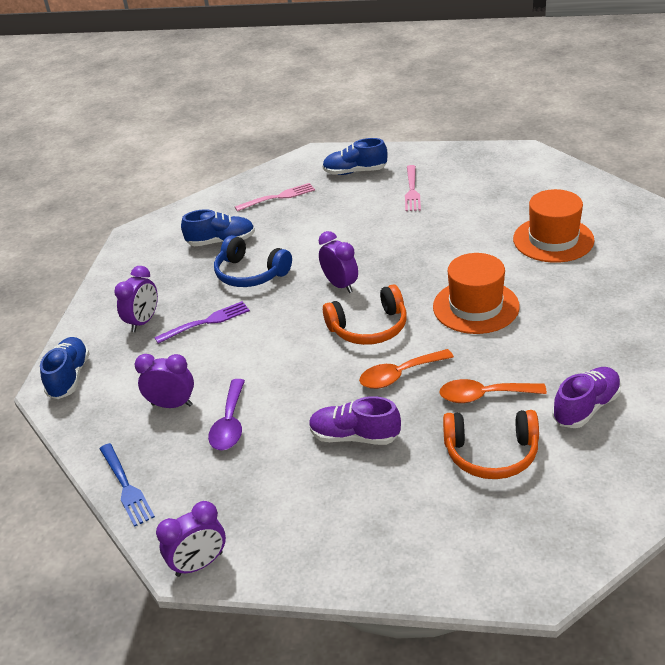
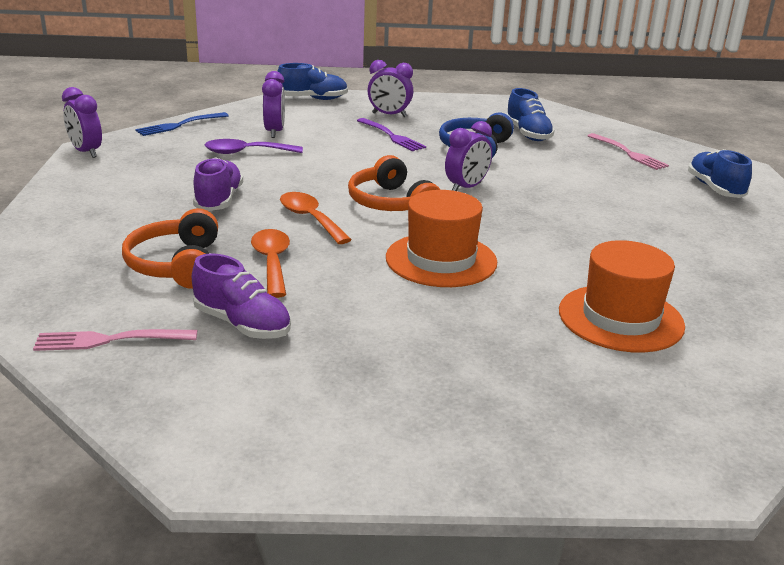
camera: 75 degrees right, 10 degrees down
(412, 190) = (693, 222): pink fork -> pink fork (110, 340)

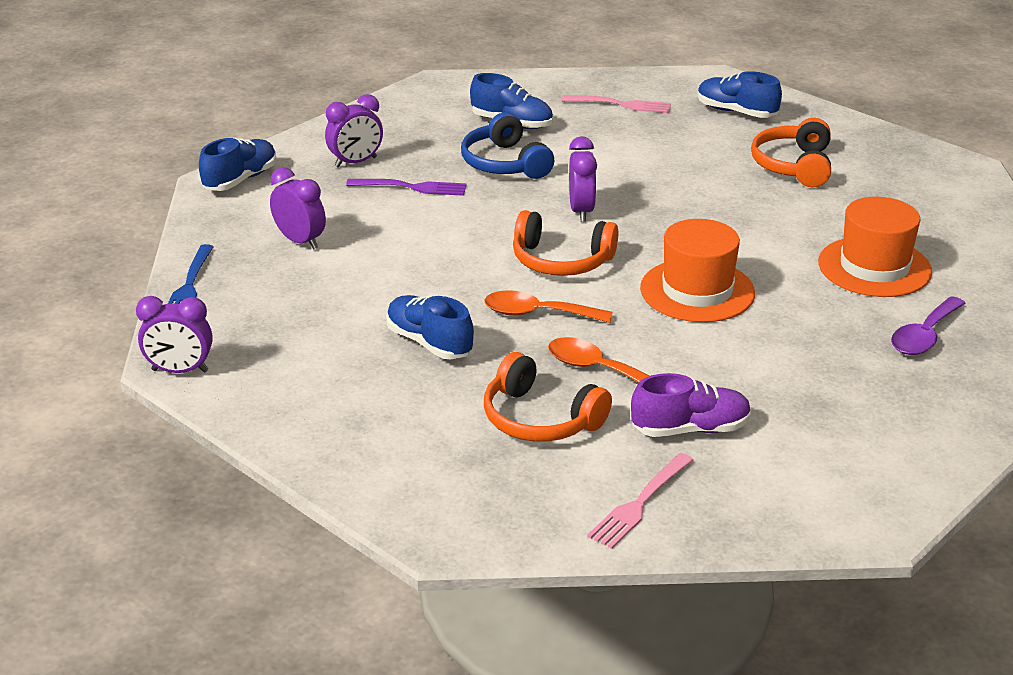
camera: 45 degrees left, 5 degrees up
(219, 200) = (429, 343): purple shoe -> blue shoe
(246, 152) = (331, 280): purple spoon -> purple spoon (924, 336)
(694, 233) = (794, 166): none -> orange headphones

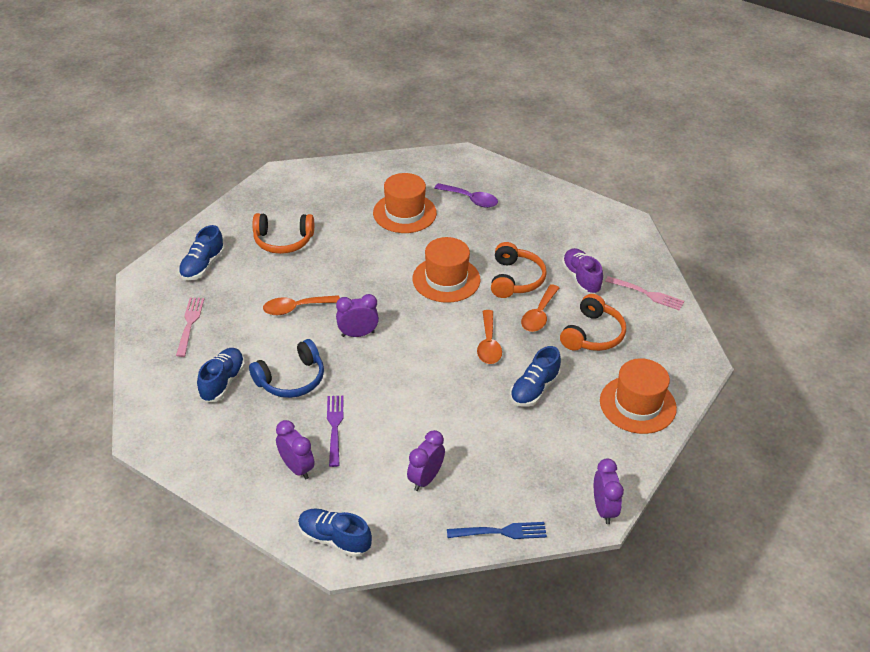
camera: 100 degrees left, 10 degrees up
(363, 438) = (637, 404): none -> orange hat
(561, 260) = (424, 339): orange headphones -> orange headphones (515, 279)
(642, 170) = (296, 308): none -> orange spoon

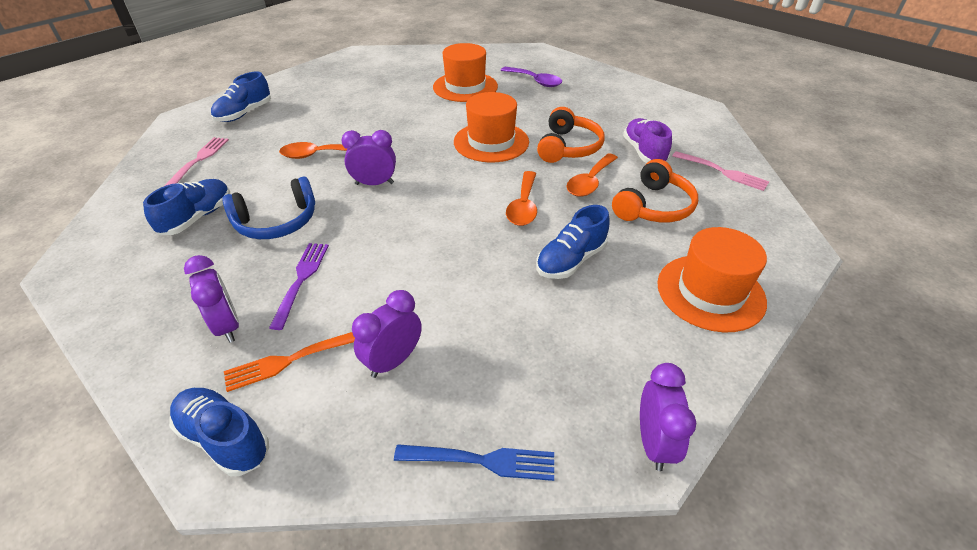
camera: 10 degrees right, 0 degrees up
(283, 241) = (335, 100): orange headphones -> none
(354, 486) = (290, 360): none -> orange fork

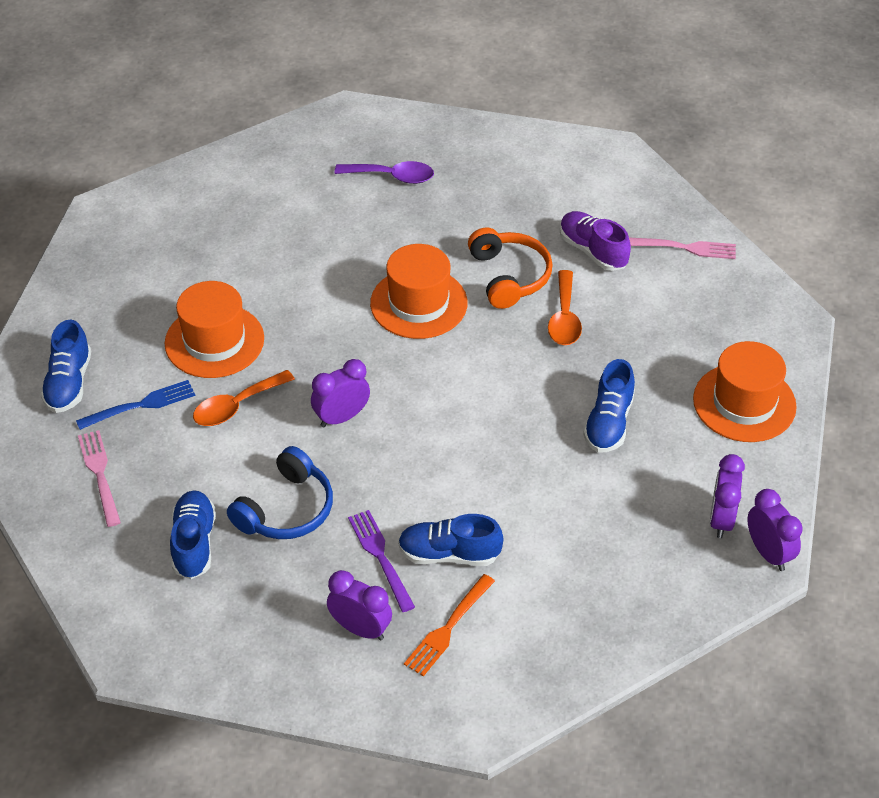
camera: 30 degrees left, 5 degrees up
(224, 438) = (460, 706): blue shoe -> blue shoe (449, 554)
(393, 361) = (533, 587): purple clock -> purple clock (721, 519)
(465, 87) = (312, 222): orange hat -> orange hat (214, 341)
(481, 461) = (661, 624): blue fork -> blue fork (141, 405)
(523, 206) = (520, 379): orange spoon -> none
(653, 206) = (644, 324): orange headphones -> none

